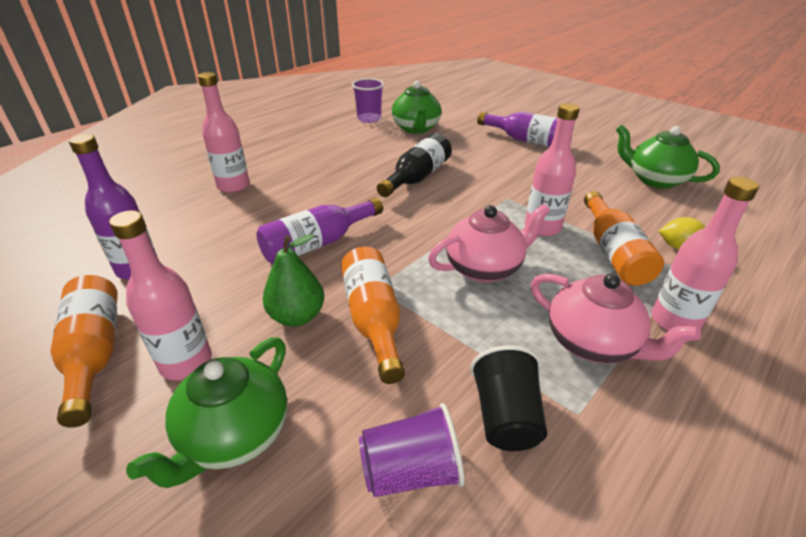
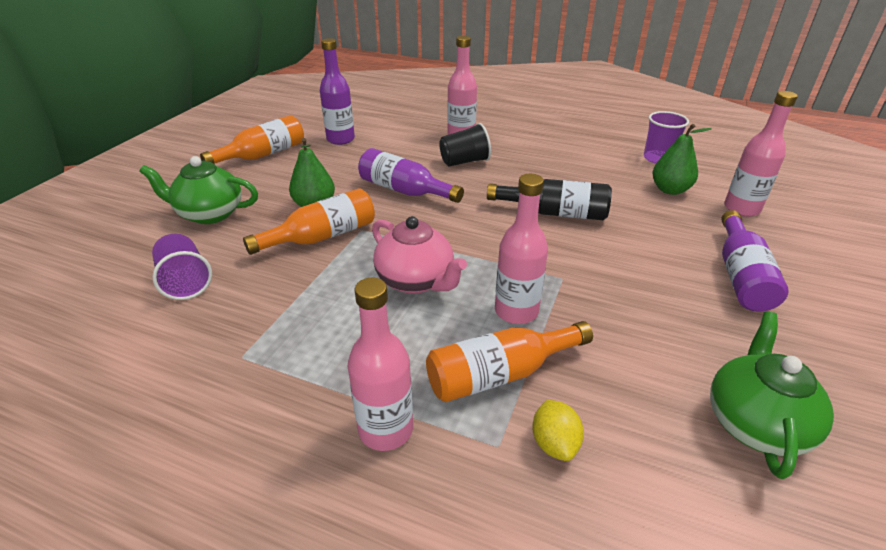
camera: 70 degrees right, 0 degrees up
(186, 362) = (262, 182): pink bottle -> pink bottle (741, 209)
(416, 128) = (670, 190): green teapot -> green pear
(505, 417) = (233, 317): black cup -> black cup (464, 162)
(593, 343) = (329, 362): pink teapot -> none

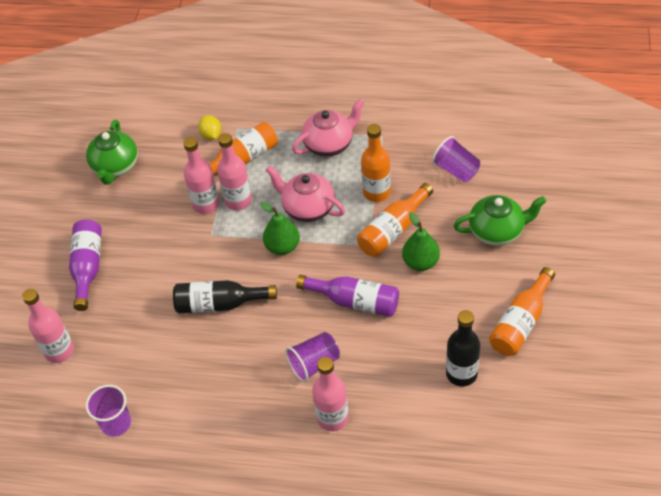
camera: 170 degrees right, 15 degrees up
(312, 279) = (376, 192): none -> orange bottle
(336, 364) = (329, 144): none -> pink teapot
(340, 139) = (461, 373): purple bottle -> black bottle
(386, 429) = (290, 122): pink bottle -> pink bottle (206, 204)
(464, 162) = (314, 363): black cup -> purple cup
(670, 190) = (115, 365): green pear -> green pear (282, 247)

